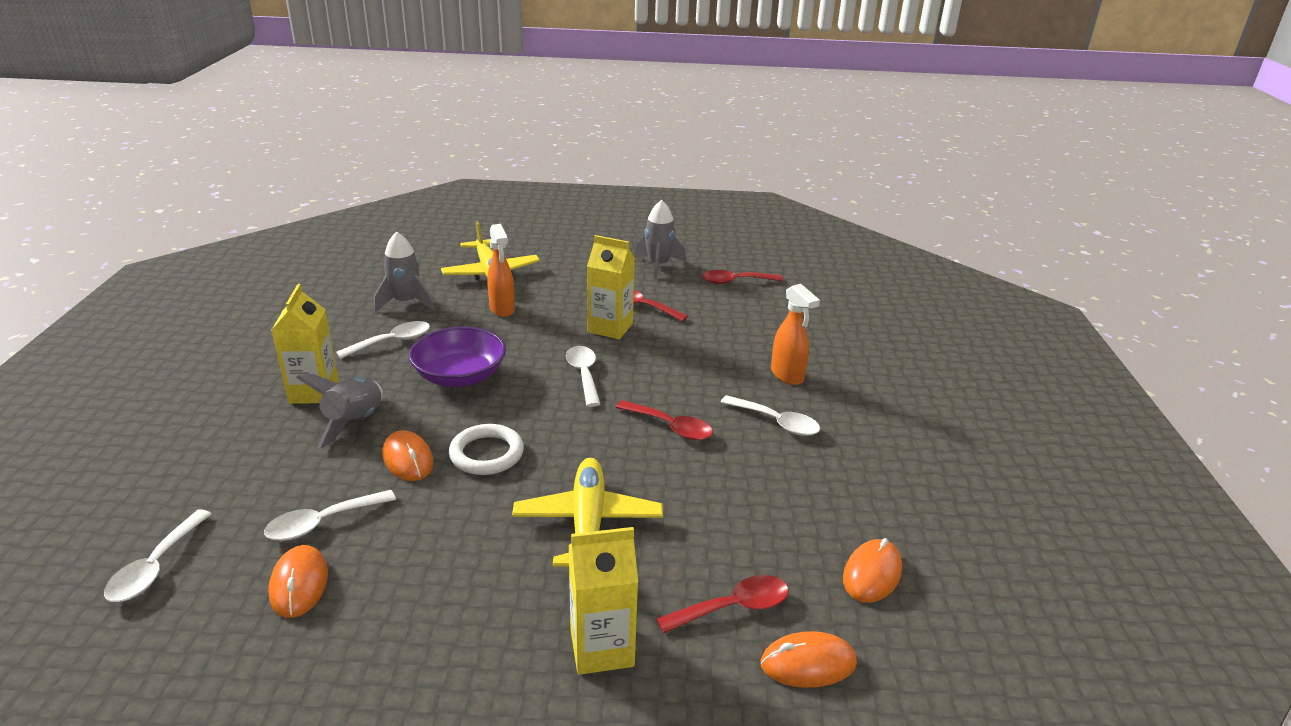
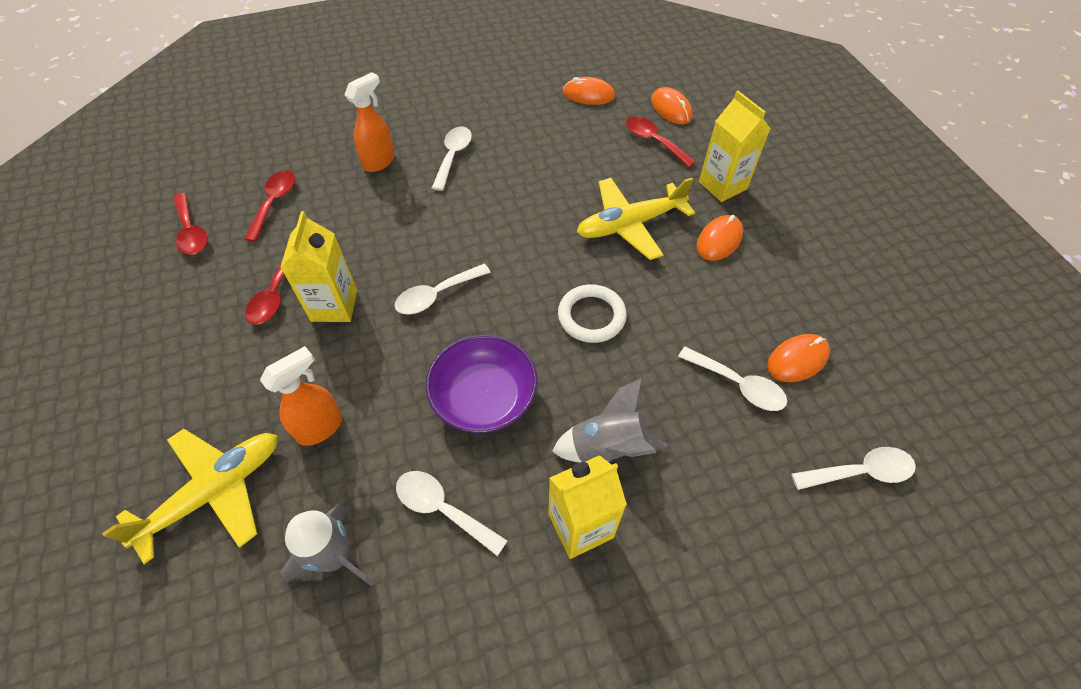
camera: 110 degrees left, 25 degrees up
(408, 459) = (631, 370): orange mouse -> orange mouse (719, 240)
(658, 265) = (157, 310): grey rocket -> none
(670, 427) = (490, 213): red spoon -> red spoon (274, 203)

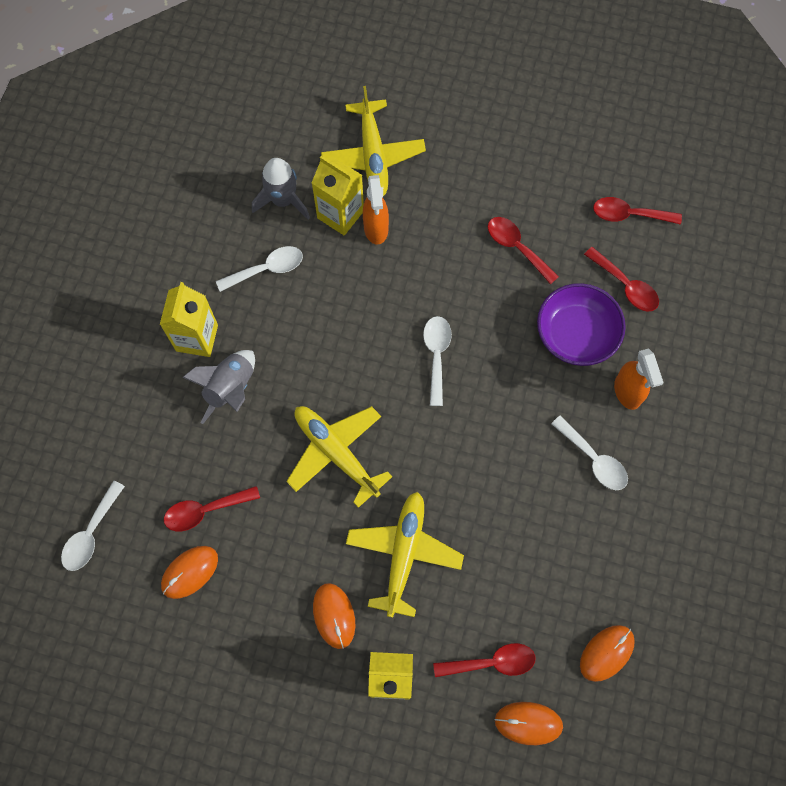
camera: 125 degrees right, 15 degrees up
(334, 305) = (477, 281): yellow carton -> yellow carton (340, 214)
(484, 397) = (324, 336): purple bowl -> purple bowl (576, 333)
(591, 316) = (336, 453): white ring -> yellow plane
(737, 385) = (205, 510): white spoon -> red spoon
(797, 359) = (190, 572): orange mouse -> orange mouse turned 45 degrees clockwise

